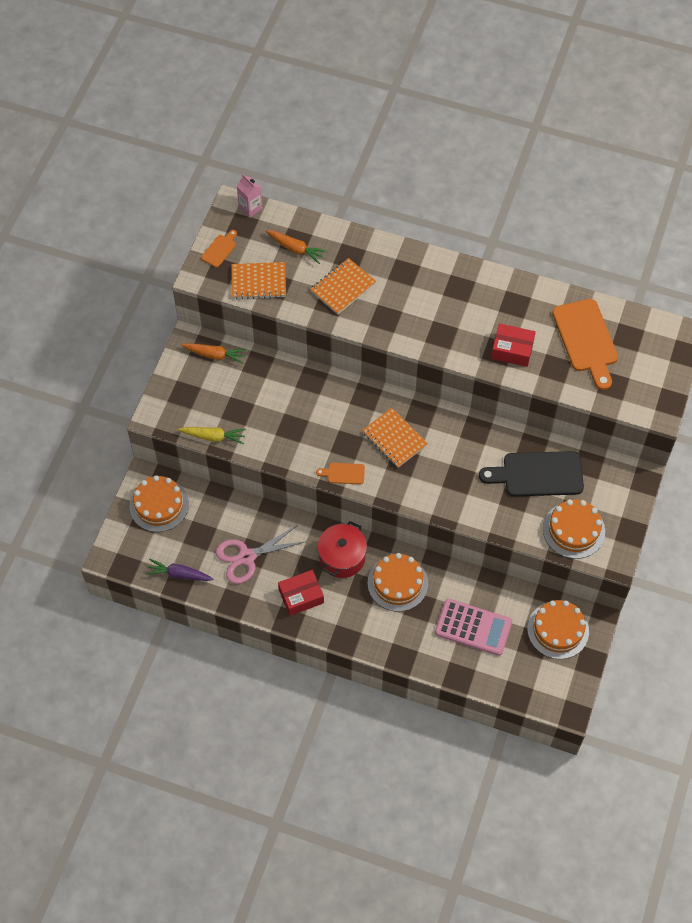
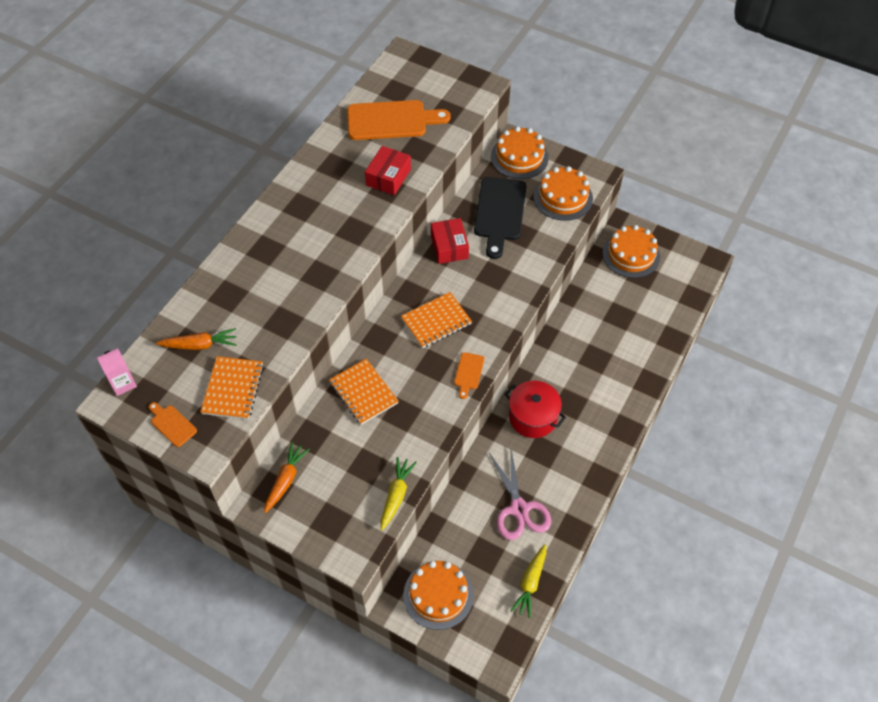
camera: 80 degrees left, 5 degrees down
(179, 574) = (530, 583): purple carrot -> yellow carrot
(296, 249) = (200, 345): orange carrot -> orange carrot turned 45 degrees clockwise
(301, 596) = (572, 462): red box -> red box (449, 247)
(343, 287) = (267, 307): orange notebook -> orange notebook (363, 393)
(397, 583) = (568, 373): orange cake -> orange cake (519, 157)
(473, 627) = (622, 318): pink calculator -> none

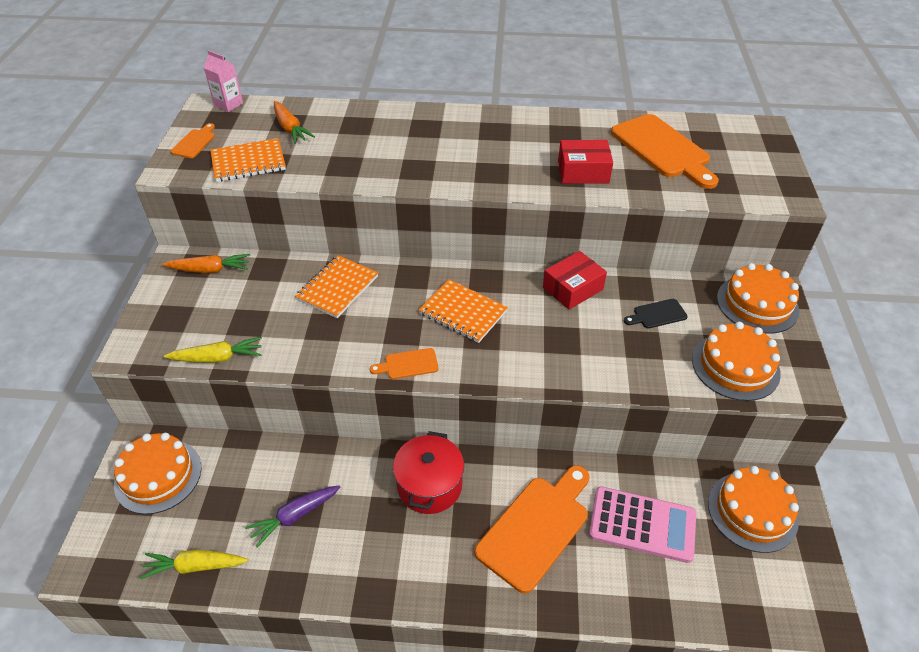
camera: 65 degrees right, 10 degrees down
(499, 213) = (657, 314): black cutting board -> black cutting board, size x0.47
(519, 509) = (294, 516): pink scissors -> purple carrot
(592, 370) = (536, 528): none -> orange cutting board
(615, 313) = (642, 524): none -> pink calculator

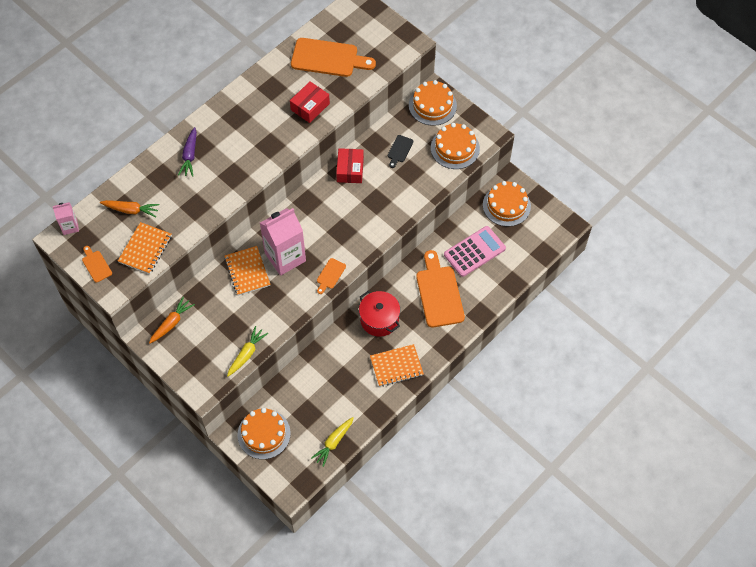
camera: 50 degrees left, 15 degrees up
(294, 516) = (344, 386): purple carrot -> purple carrot (190, 156)
(390, 307) = (285, 257): none -> pink carton
(463, 312) = (319, 228): orange notebook -> orange notebook (396, 366)

